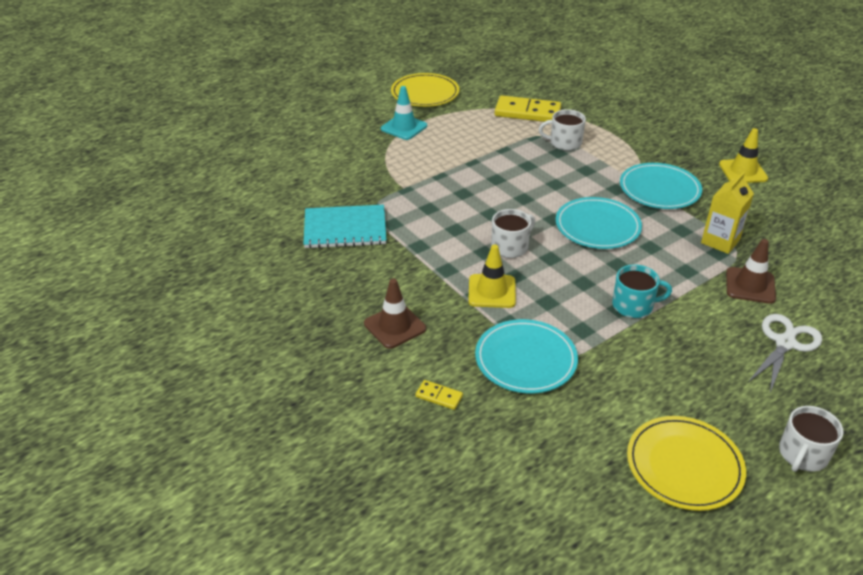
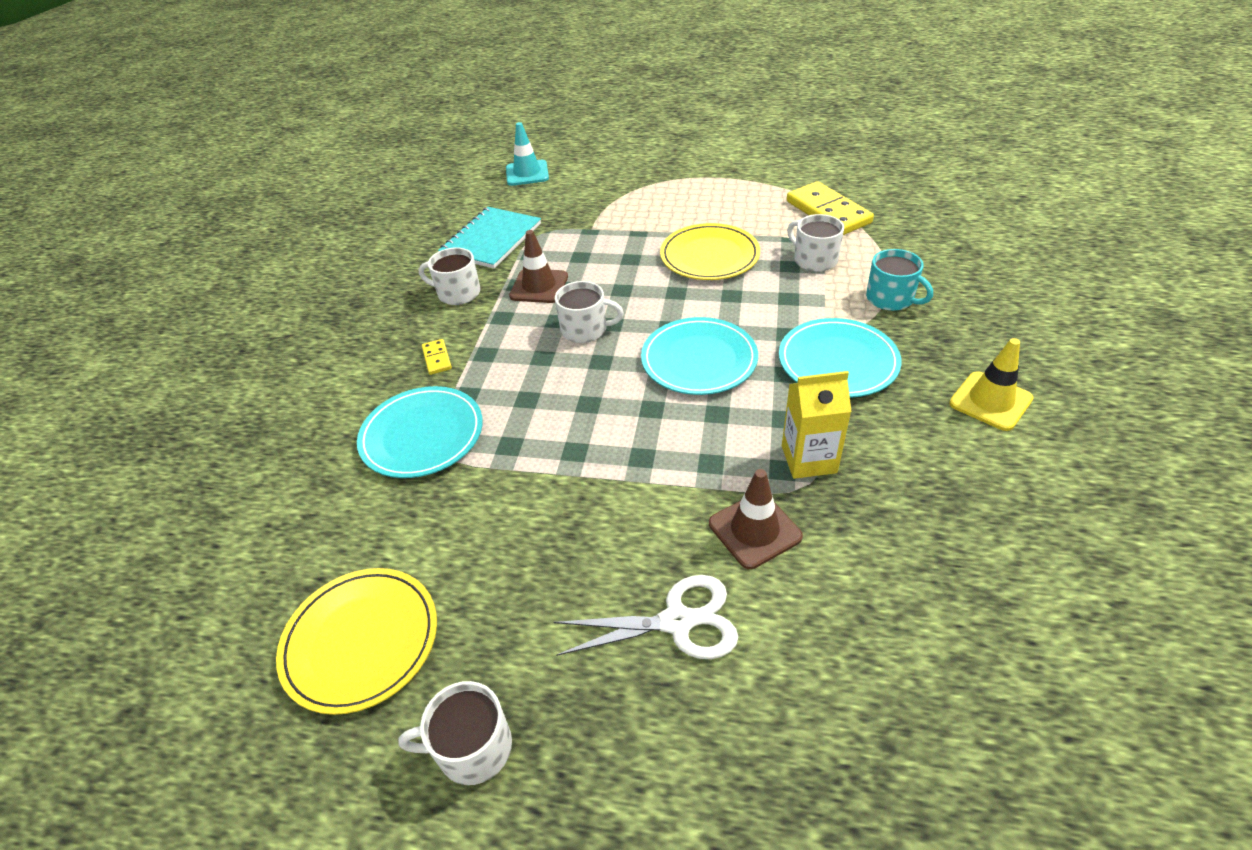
camera: 50 degrees right, 5 degrees up
(345, 229) = (491, 239): turquoise notebook -> turquoise notebook turned 75 degrees clockwise
(388, 273) = (457, 293): none -> white mug
(395, 326) = (389, 338): brown traffic cone -> brown traffic cone (539, 286)
(404, 127) = (682, 176): turquoise traffic cone -> turquoise traffic cone (527, 173)
(425, 93) = (755, 153): yellow plate -> yellow plate (709, 256)
(439, 396) = (318, 415): yellow domino -> yellow domino (437, 358)
(492, 291) = (501, 358): yellow traffic cone -> none
(634, 305) = (594, 458): turquoise mug -> turquoise mug (891, 299)

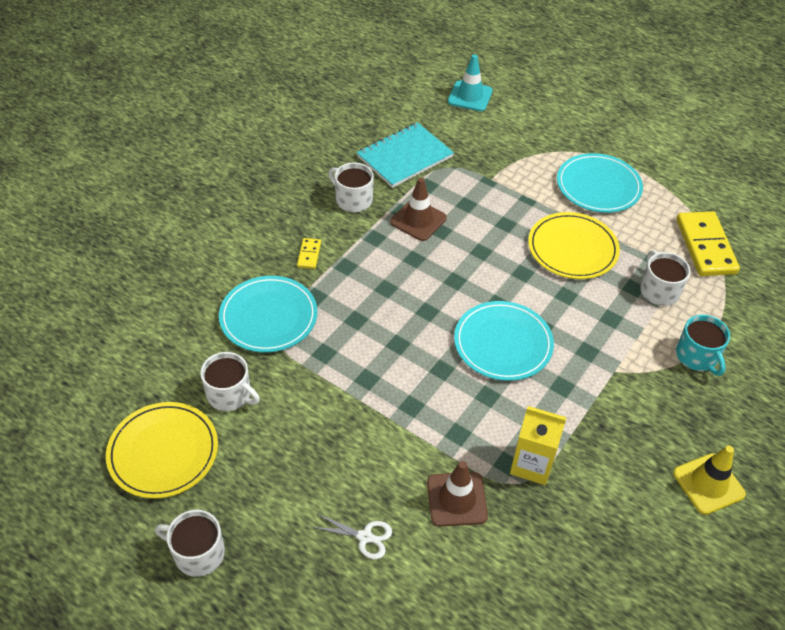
camera: 20 degrees right, 5 degrees up
(585, 330) = (432, 277): white mug -> white mug (230, 394)
(677, 621) = (365, 537): white scissors -> white scissors, size x0.61
(838, 361) = (611, 394): turquoise plate -> turquoise plate (598, 186)

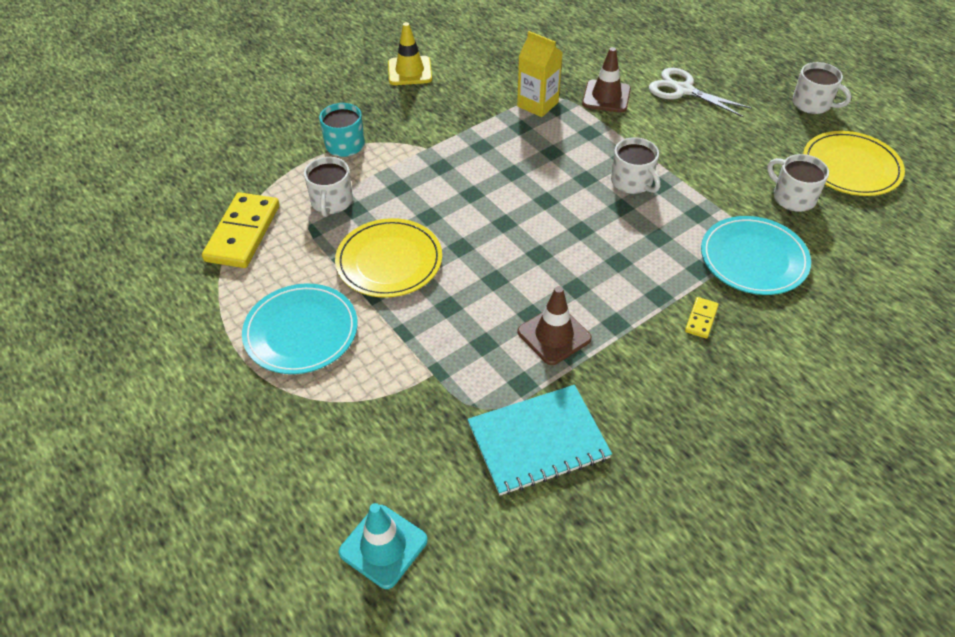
camera: 160 degrees left, 0 degrees up
(353, 200) = (631, 384): white mug -> white mug (632, 182)
(365, 537) = (683, 90): white scissors -> white scissors, size x1.65
(503, 343) = (517, 188): turquoise plate -> none

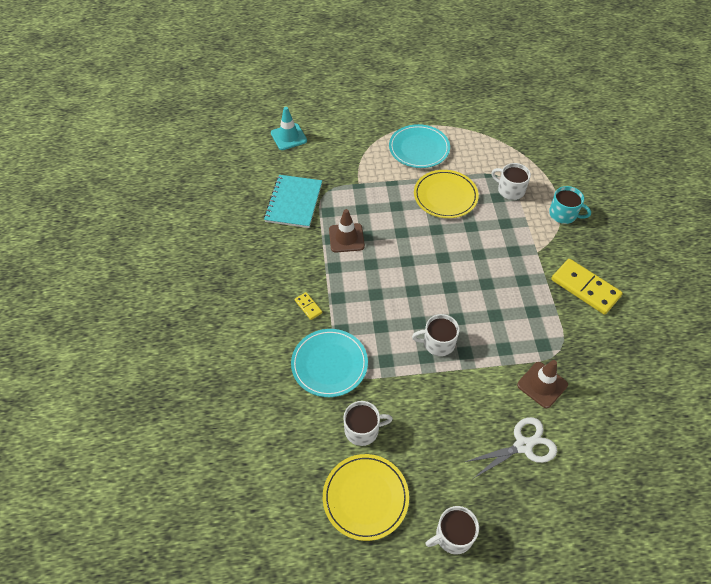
camera: 120 degrees right, 5 degrees up
(243, 233) = (505, 148): yellow domino -> yellow domino (585, 288)
(410, 71) = (635, 279): yellow traffic cone -> none
(537, 104) = (554, 335): yellow carton -> none

